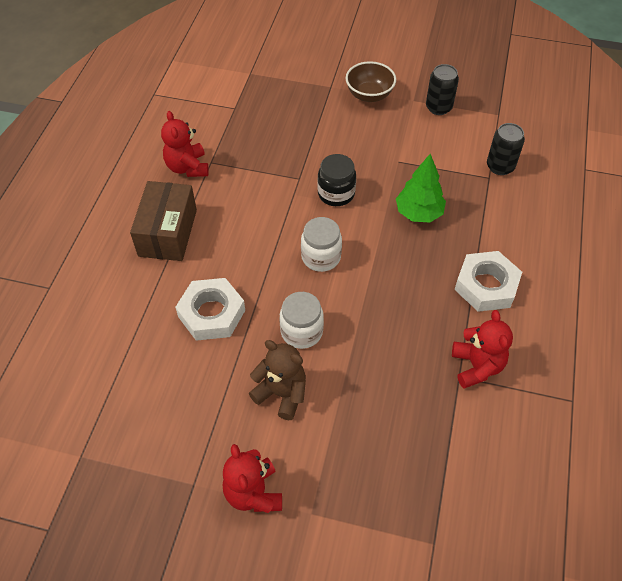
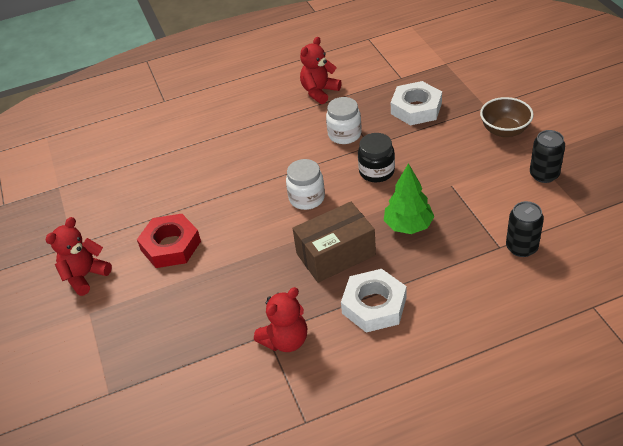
camera: 60 degrees right, 10 degrees down
(168, 233) = (254, 118): brown box -> brown box (336, 254)
(211, 313) = (206, 176): white nut -> white nut (416, 108)
(281, 393) = (170, 246): brown teddy bear -> red nut
(301, 332) = (230, 226): white jar -> white jar (344, 134)

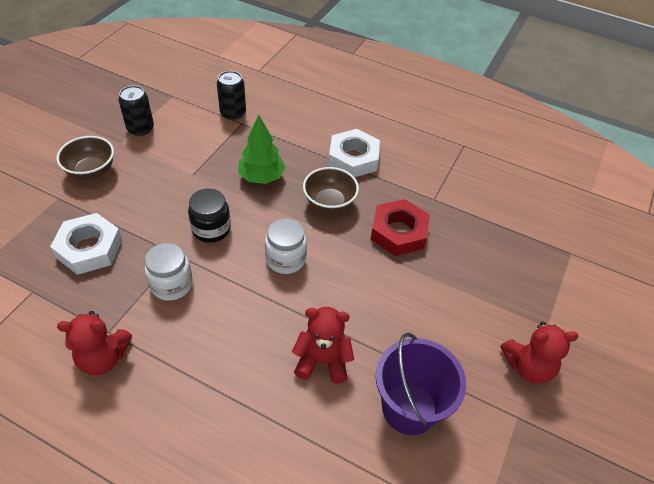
camera: 140 degrees left, 5 degrees up
(141, 198) = (409, 408): none -> purple bucket
(170, 246) = (431, 324): red nut -> red nut (398, 232)
(285, 340) = (427, 186): red teddy bear -> red teddy bear (322, 361)
(336, 254) = (329, 203): brown box -> brown bowl

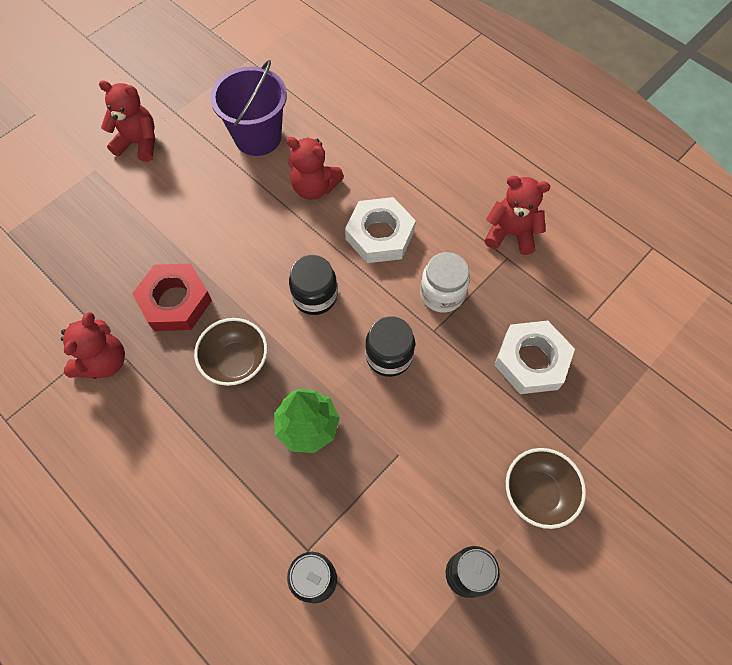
camera: 160 degrees left, 15 degrees up
(285, 259) = (315, 296): white jar -> black jar
(353, 158) = (172, 432): white nut -> white nut (380, 235)
(425, 185) = (104, 362): none -> red teddy bear

